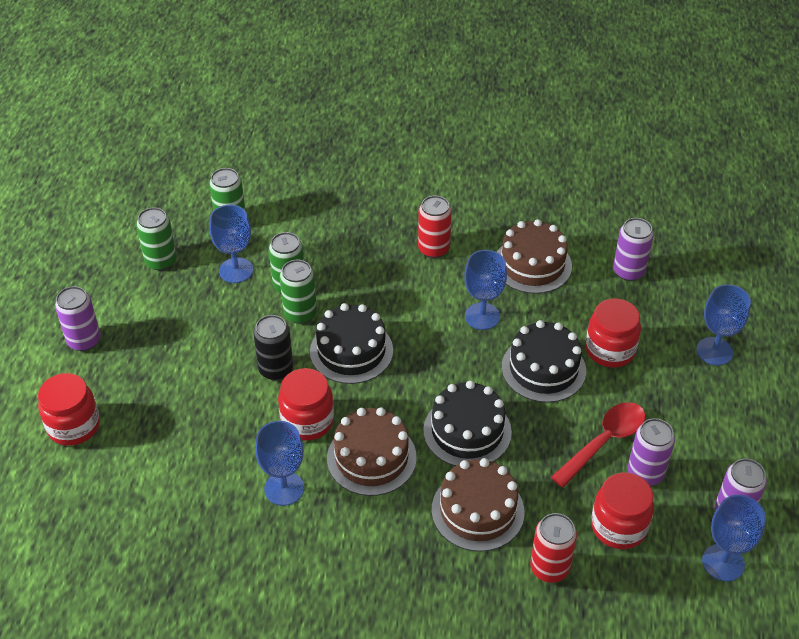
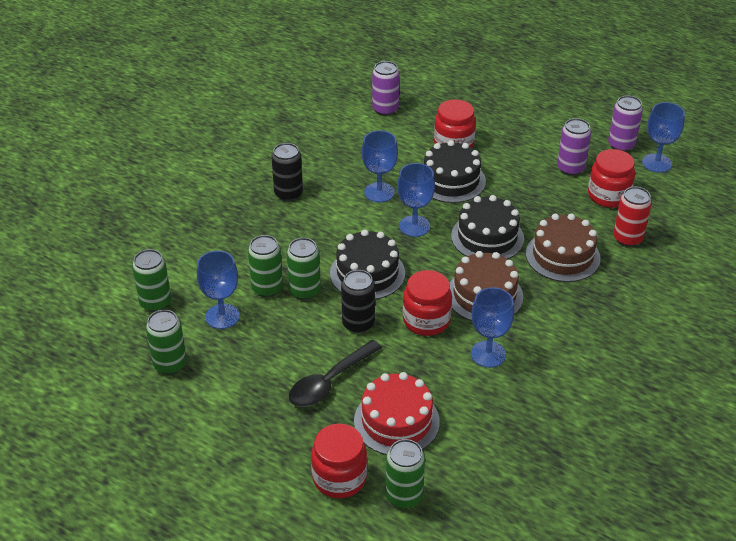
camera: 65 degrees left, 5 degrees down
(69, 481) = (404, 495): none -> green can
(84, 340) = (235, 446): purple can -> none
(159, 444) = (396, 421): none -> red cake
(188, 376) = (330, 382): none -> black spoon
(434, 249) = (288, 193): red can -> black can
(532, 265) = (344, 150): brown cake -> none
(604, 442) = (534, 176): red spoon -> none
(714, 351) = (484, 101): blue goblet -> blue goblet (414, 226)

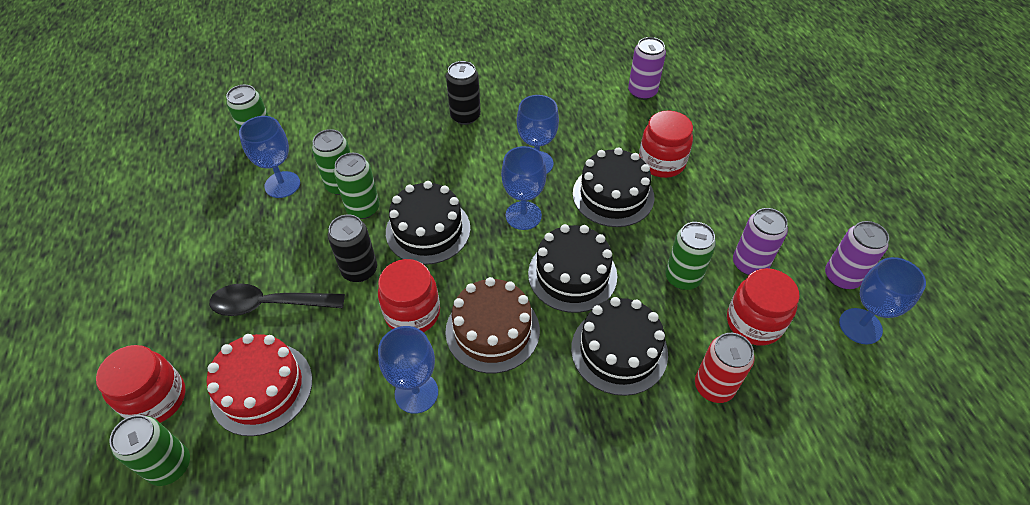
camera: 45 degrees right, 10 degrees up
(170, 364) = (200, 196): green can -> green can (682, 277)
(562, 256) = (619, 350): brown cake -> black cake

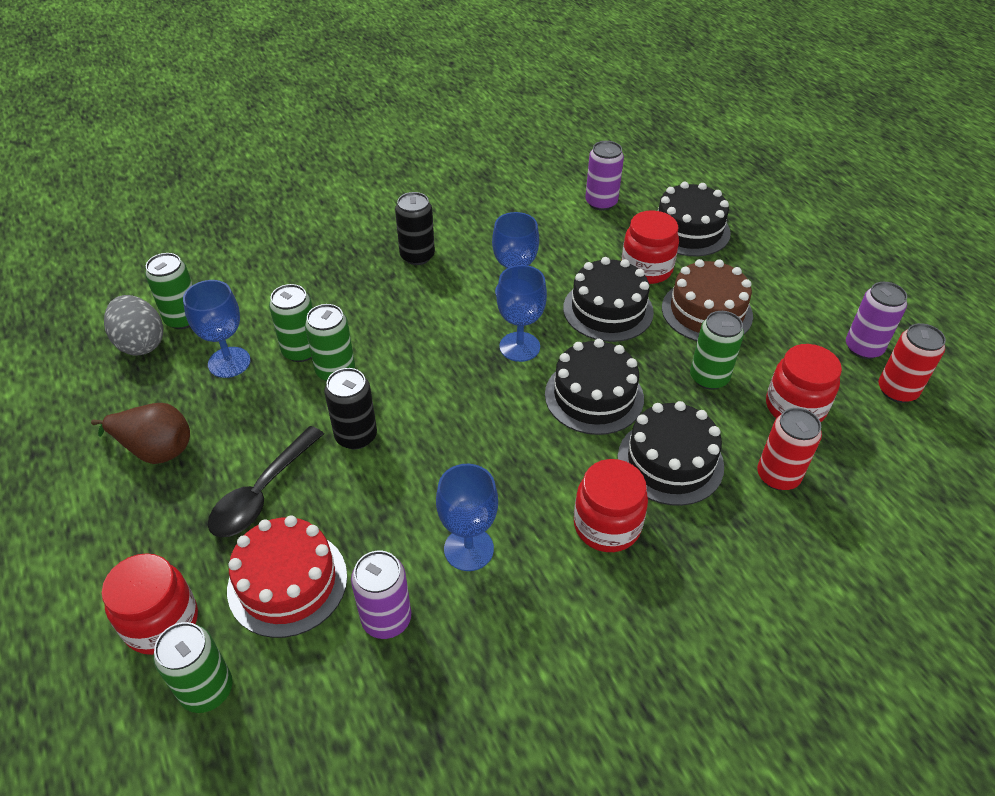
camera: 15 degrees left, 5 degrees down
(201, 249) = (155, 449): none -> brown pear
(221, 155) = (141, 343): none -> grey egg
(269, 304) = (262, 493): black spoon -> black spoon turned 45 degrees counterclockwise
(412, 313) = (433, 468): red jar -> red jar (607, 525)
(428, 230) = (419, 380): black cake -> black cake (688, 230)
(492, 330) = (529, 468): brown cake -> brown cake (706, 311)
(749, 264) = (770, 352): purple can -> purple can (386, 619)
(860, 326) = (897, 390): blue goblet -> red can

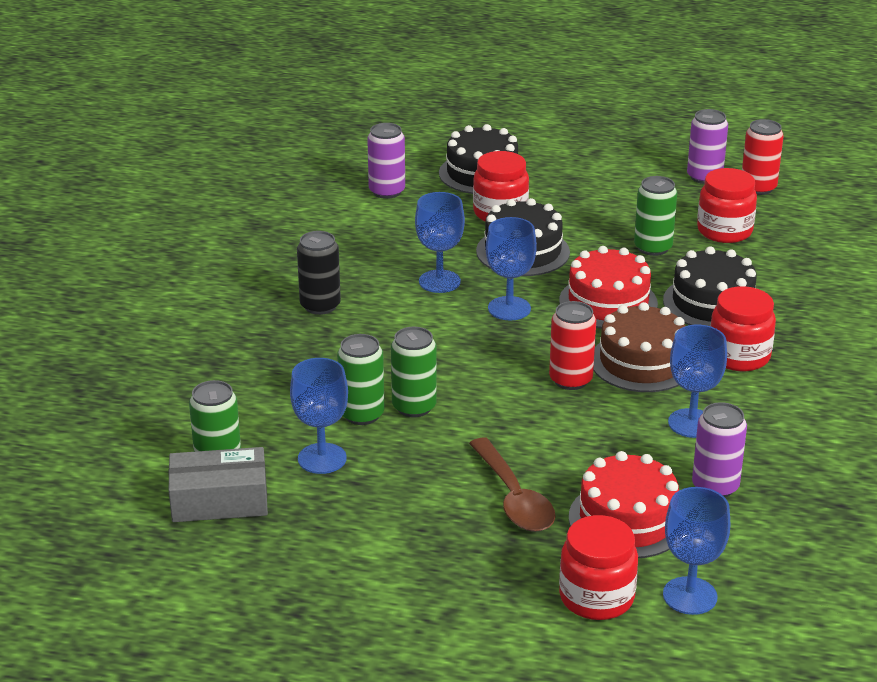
camera: 50 degrees left, 15 degrees down
(141, 343) = (219, 500): grey egg -> grey box
(155, 449) = (385, 538): brown pear -> none
(207, 689) = (690, 596): green can -> blue goblet
(262, 493) = (514, 498): black spoon -> brown spoon
(356, 436) = (508, 427): black can -> none
(594, 396) = (608, 302): black cake -> red cake
(706, 311) = (584, 213): brown cake -> brown cake (641, 362)
(778, 476) = (776, 270): red can -> red can (570, 380)

